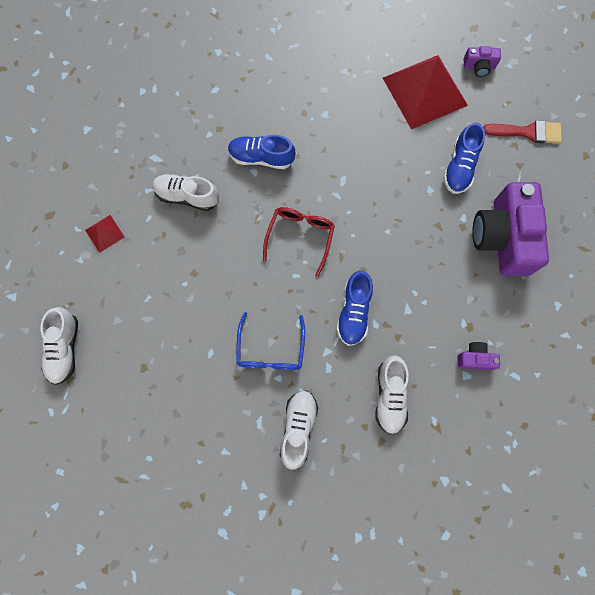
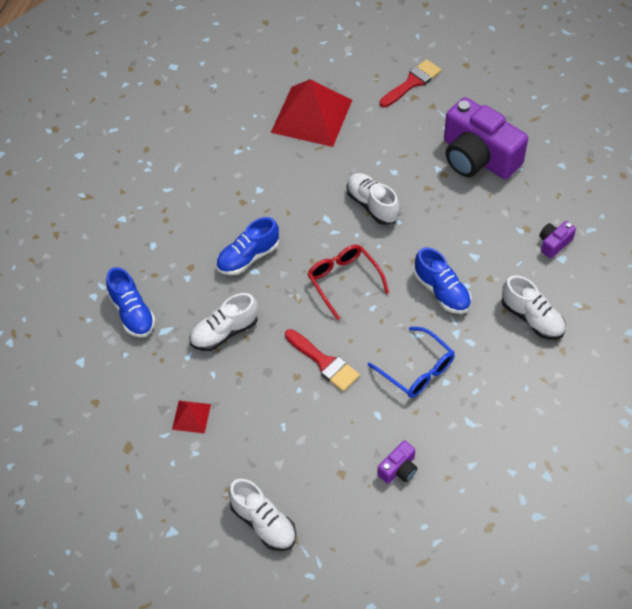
camera: 45 degrees left, 20 degrees down
(221, 282) = (324, 363): none -> red brush
(298, 428) = (499, 398): white shoe -> white shoe (372, 205)
(460, 167) = (395, 141): blue shoe -> blue shoe (132, 313)
(479, 66) = (329, 70): purple camera -> purple camera (398, 469)

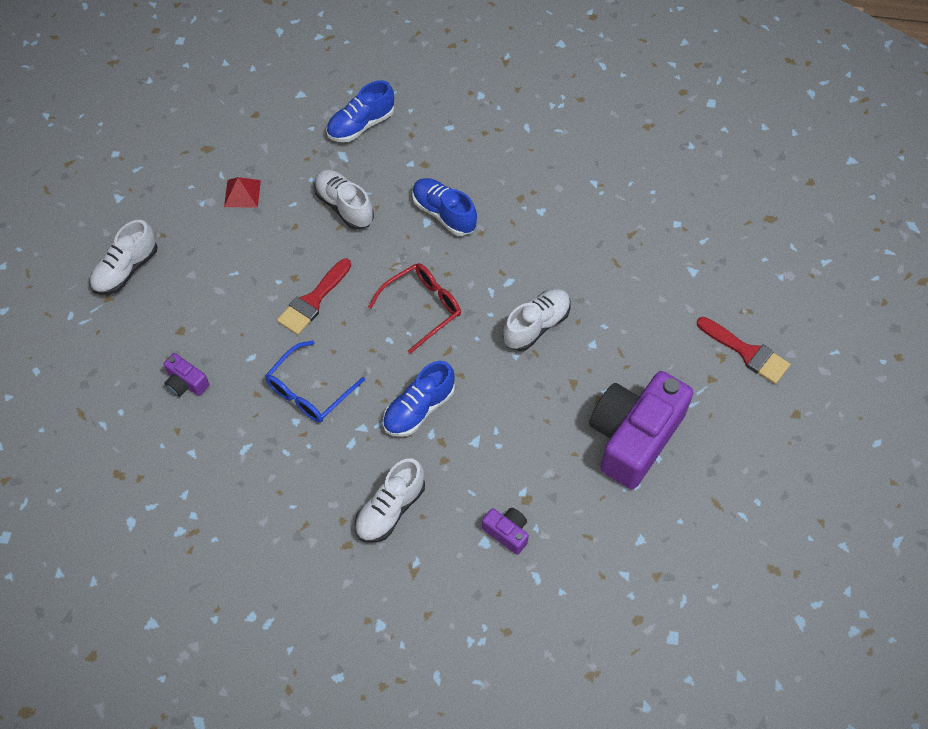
camera: 80 degrees right, 5 degrees up
(311, 116) = (664, 248): red pyramid -> none

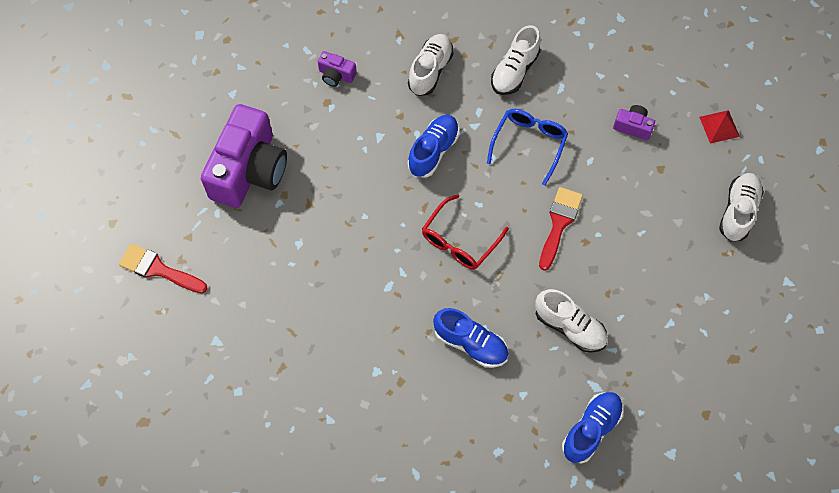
camera: 165 degrees right, 5 degrees up
(242, 193) = (673, 316): red pyramid -> red pyramid (719, 126)
(536, 326) = (353, 248): white shoe -> white shoe (514, 71)

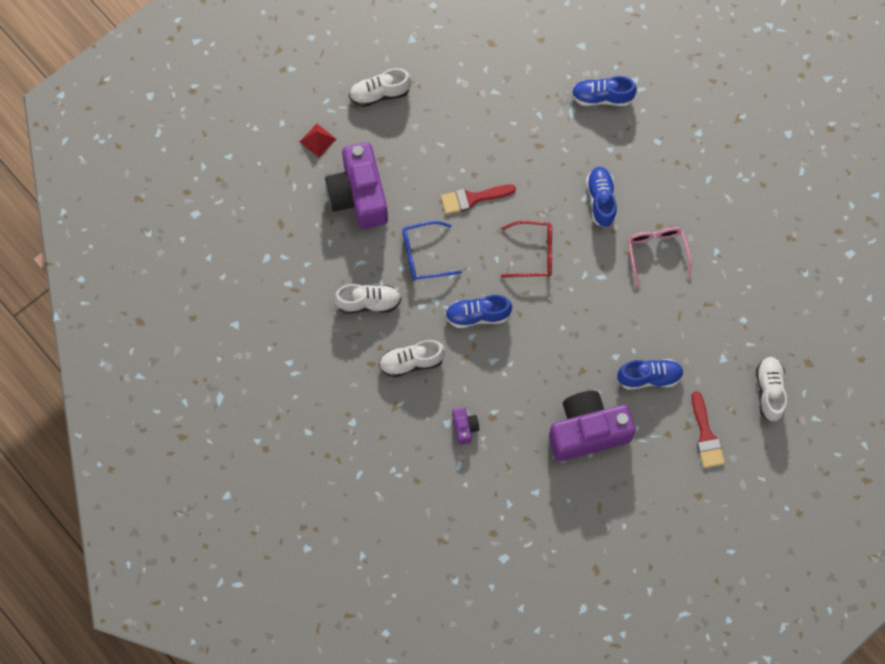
camera: 125 degrees left, 5 degrees up
(254, 259) = (649, 377): none -> blue shoe
(372, 357) = (656, 253): none -> pink glasses
(570, 327) = (543, 148): white shoe -> white shoe (769, 391)
(633, 127) = (359, 195): purple camera -> purple camera, size x2.36

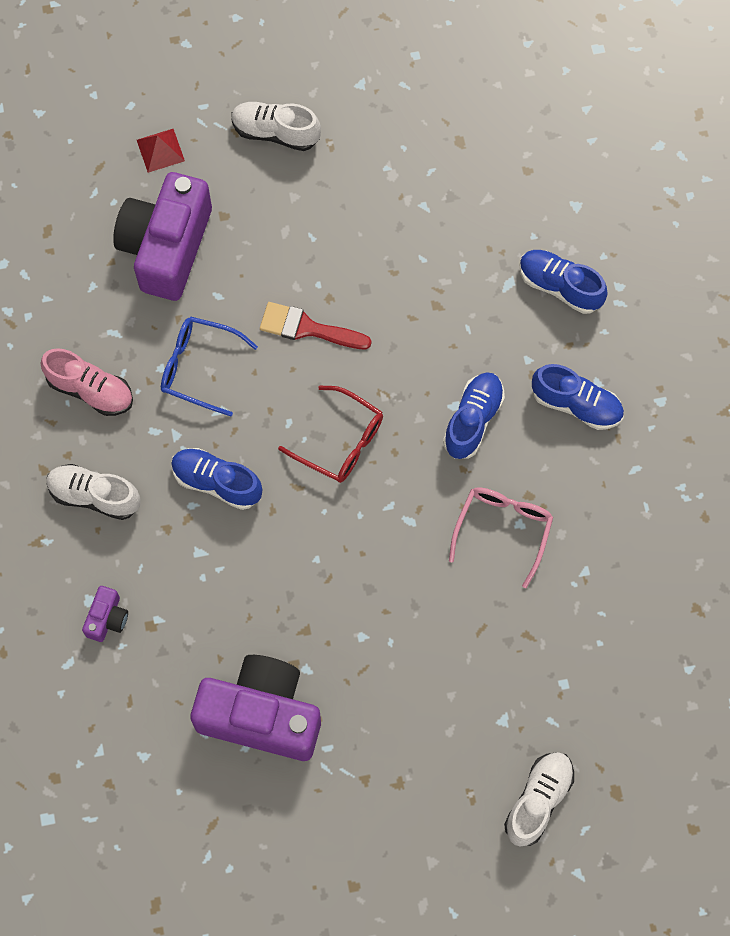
camera: 30 degrees right, 0 degrees up
(369, 303) = (90, 390): white shoe -> pink shoe
(649, 377) = (388, 689): blue shoe -> blue shoe (576, 404)
(706, 435) = (414, 811): red brush -> none

